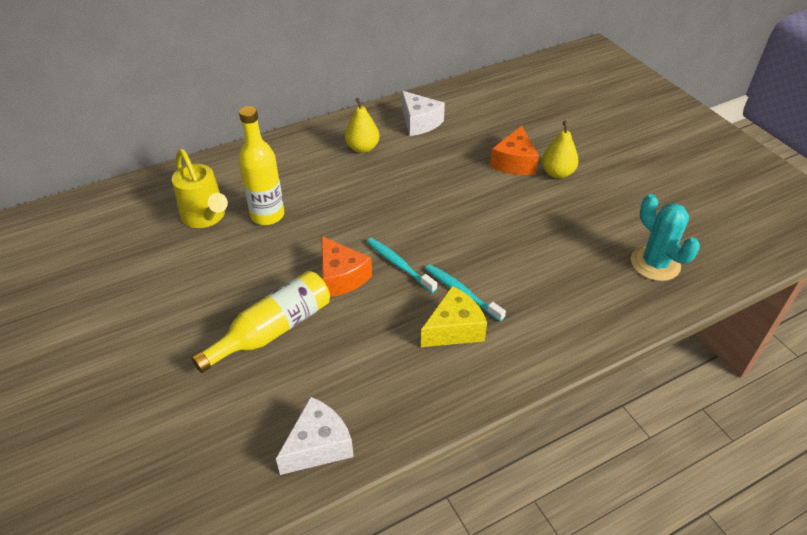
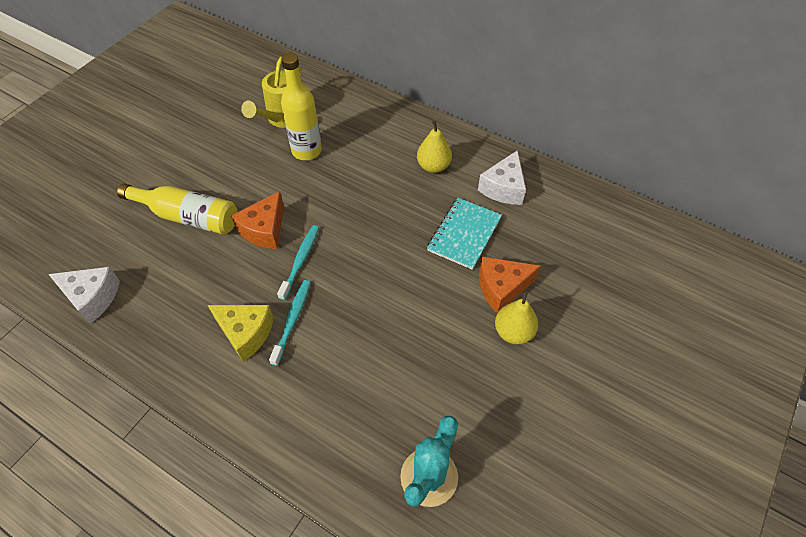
camera: 60 degrees right, 10 degrees up
(448, 160) = (464, 234): none -> turquoise notebook

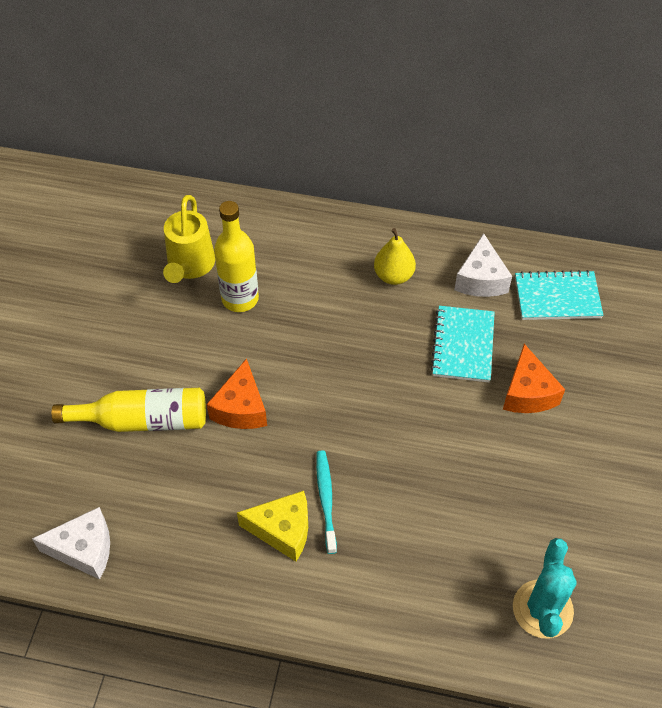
camera: 20 degrees left, 0 degrees up
(300, 261) = (300, 431): turquoise toothbrush -> none
(501, 288) = (527, 393): orange cheese -> orange cheese turned 60 degrees counterclockwise
(513, 332) = (559, 436): yellow pear -> none
(562, 220) = (557, 297): none -> turquoise notebook

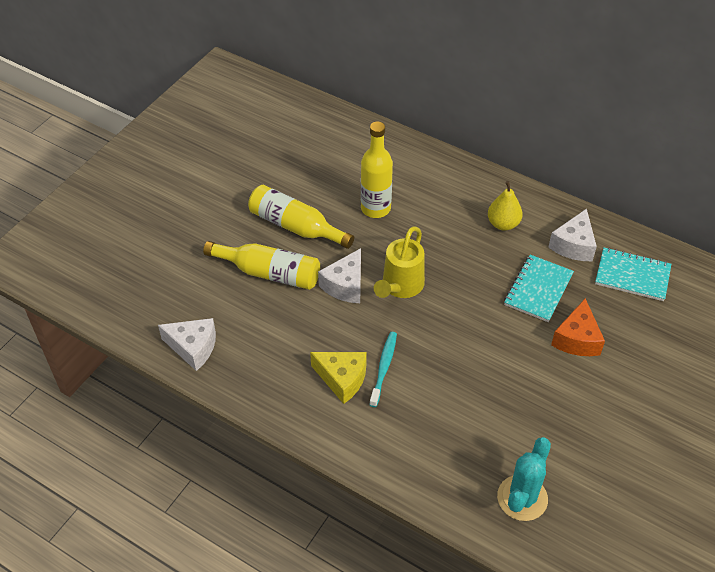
camera: 20 degrees right, 5 degrees down
(153, 350) = (296, 226): none -> yellow bottle
(190, 266) = (347, 175): yellow watering can -> yellow watering can (400, 287)
(241, 408) = (345, 285): orange cheese -> white cheese

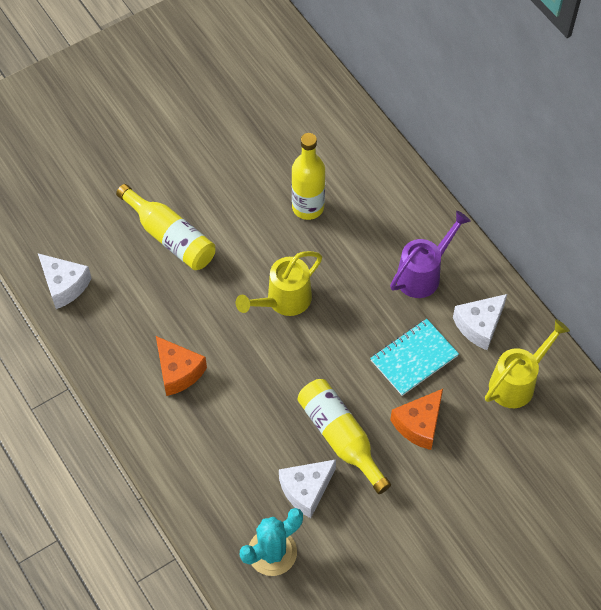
camera: 25 degrees right, 10 degrees up
(296, 226) = (221, 197): yellow bottle -> yellow bottle (340, 437)
(342, 379) = (178, 371): yellow cheese -> orange cheese
(345, 285) = (233, 278): white cheese -> white cheese (306, 490)
(384, 368) = (221, 376): turquoise toothbrush -> none
(503, 224) = (423, 274): yellow pear -> purple watering can
(632, 276) = (517, 382): turquoise notebook -> yellow watering can

